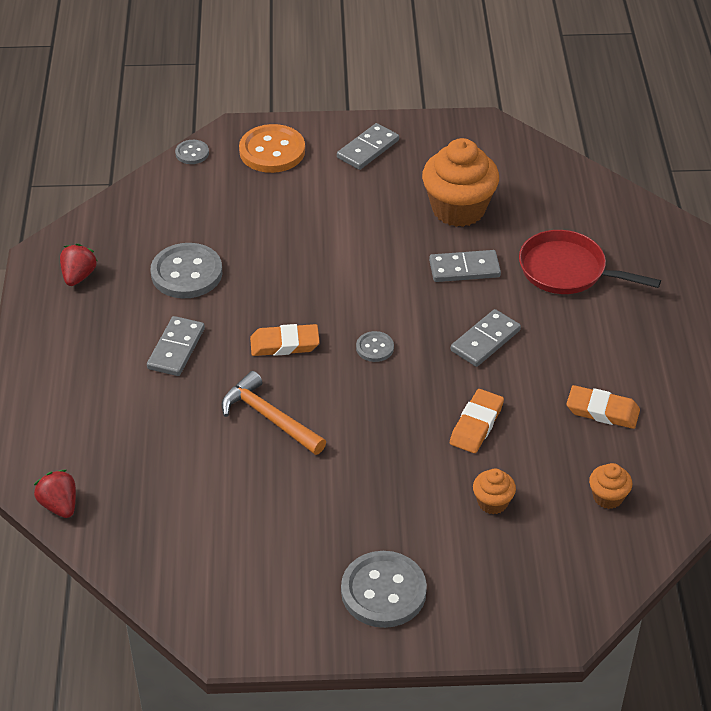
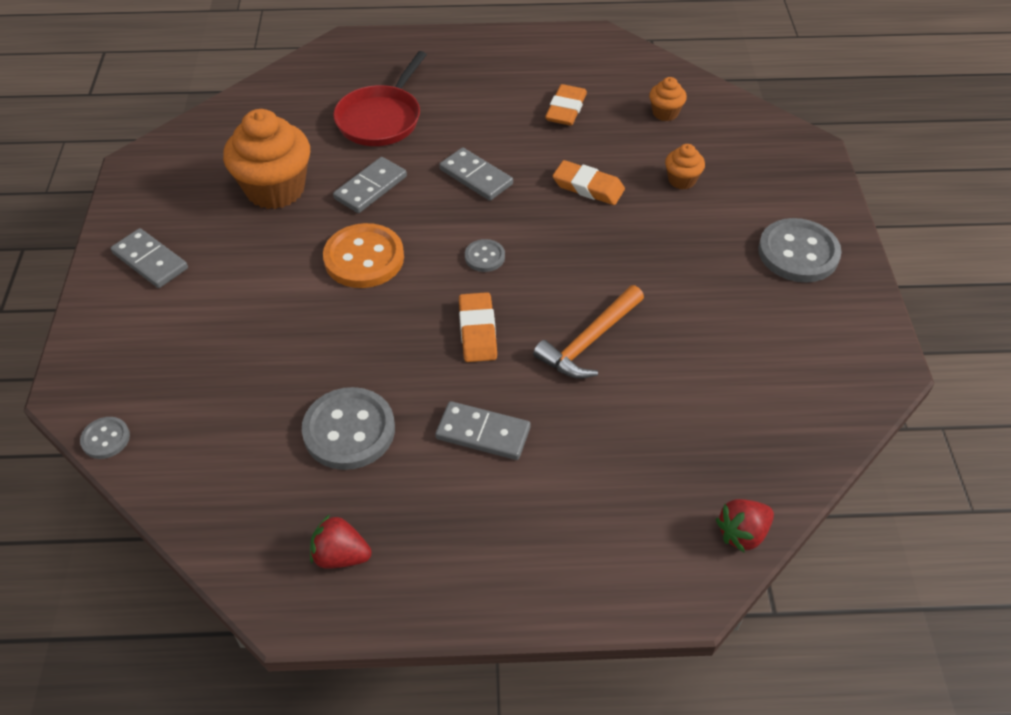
camera: 90 degrees left, 5 degrees up
(272, 151) = (127, 352): orange button -> orange button (364, 258)
(464, 269) = (371, 188): grey domino -> grey domino turned 45 degrees clockwise

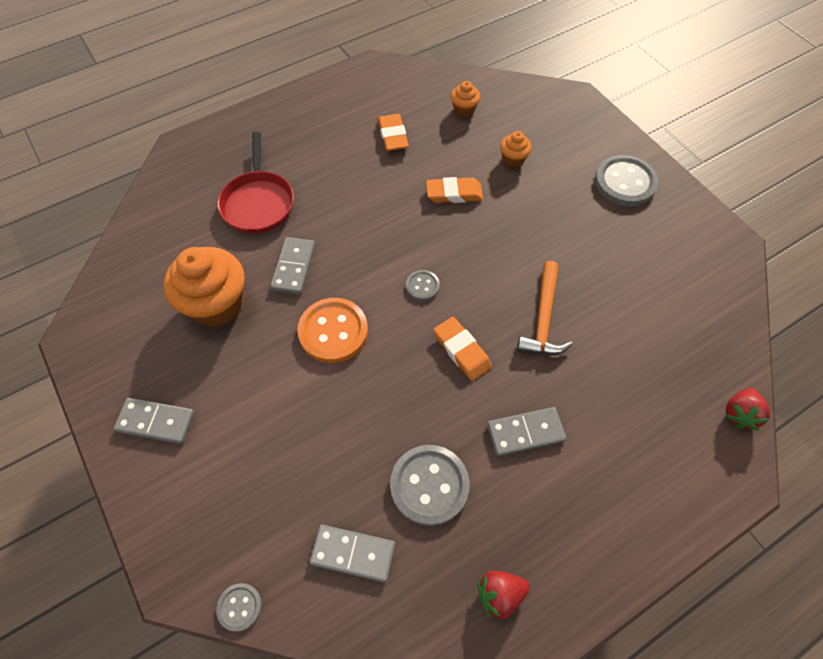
camera: 30 degrees left, 10 degrees up
(476, 177) = (368, 221): grey domino -> grey domino (353, 554)

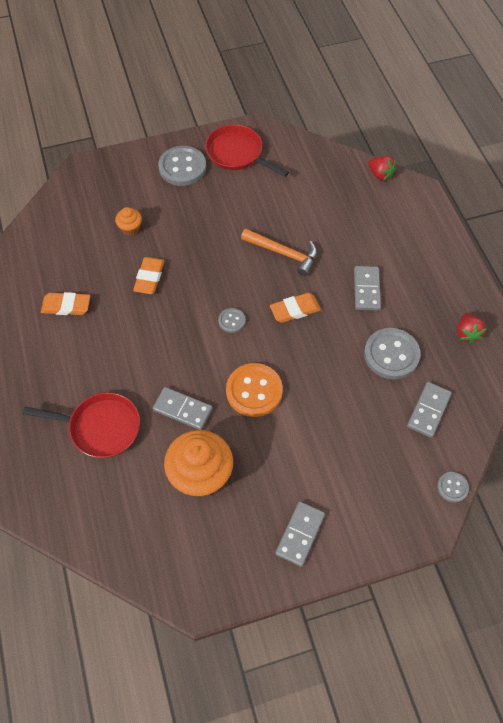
camera: 75 degrees left, 0 degrees up
(464, 110) = (60, 246): orange cupcake -> none
(678, 231) = (237, 154): none -> red pan

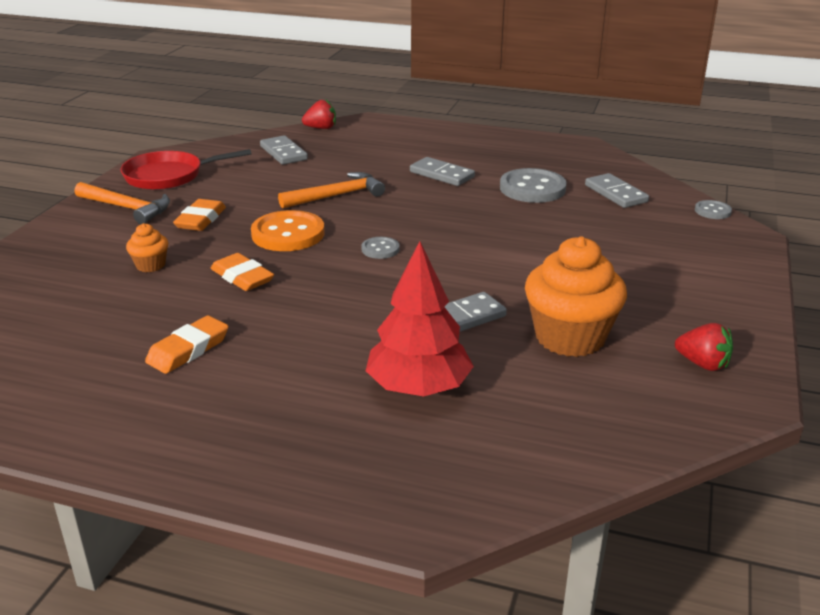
camera: 55 degrees left, 30 degrees down
(100, 427) = (418, 387): red pan -> red tree
(182, 167) = (126, 208): grey button -> orange hammer
(254, 391) = (490, 267): orange button -> orange button (288, 234)
(295, 310) = (415, 213): orange eraser -> orange eraser (200, 219)
(300, 534) = (705, 302): grey domino -> grey domino (283, 153)
(467, 333) = (550, 153): red strawberry -> red strawberry (702, 364)

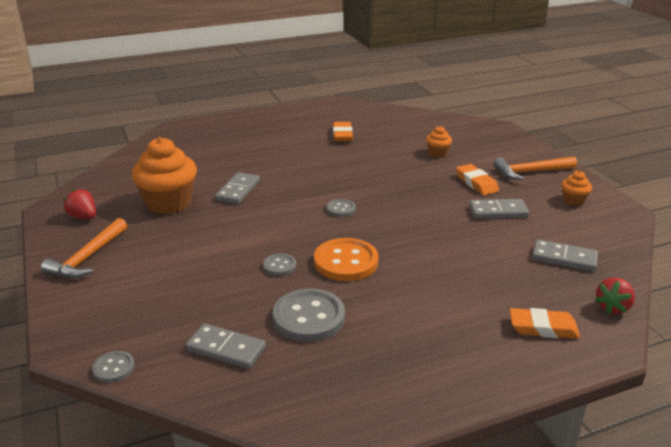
camera: 140 degrees right, 0 degrees up
(168, 176) = (573, 200): red pan -> orange cupcake
(242, 277) = (383, 166): orange eraser -> orange eraser (543, 328)
(288, 234) = (410, 196): orange button -> orange button (346, 262)
(336, 196) = (440, 235): orange hammer -> orange hammer (88, 257)
(418, 387) = (223, 157): red tree -> none
(442, 174) = (406, 297): grey domino -> grey domino (498, 211)
(513, 225) = (279, 266): none -> grey button
(702, 364) = (83, 217): red strawberry -> red strawberry turned 45 degrees clockwise

